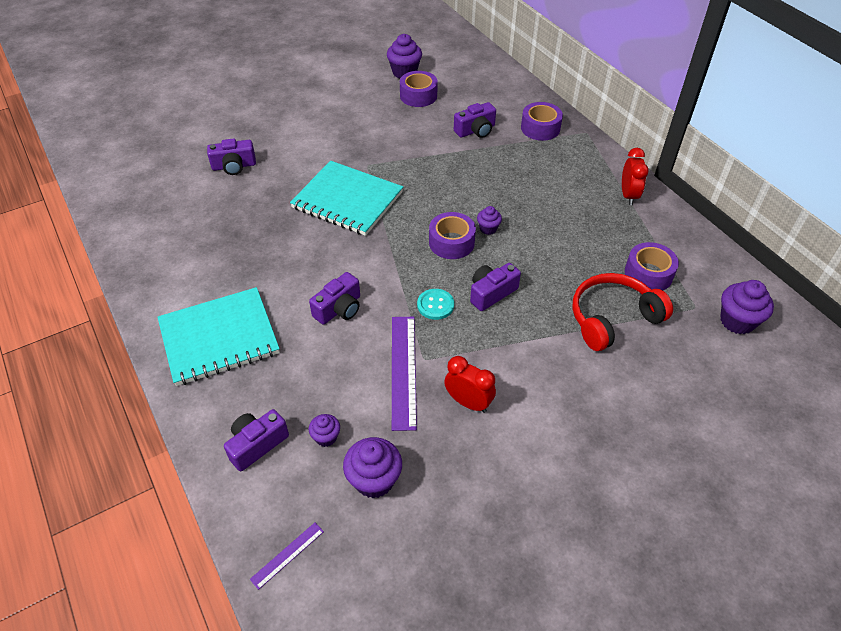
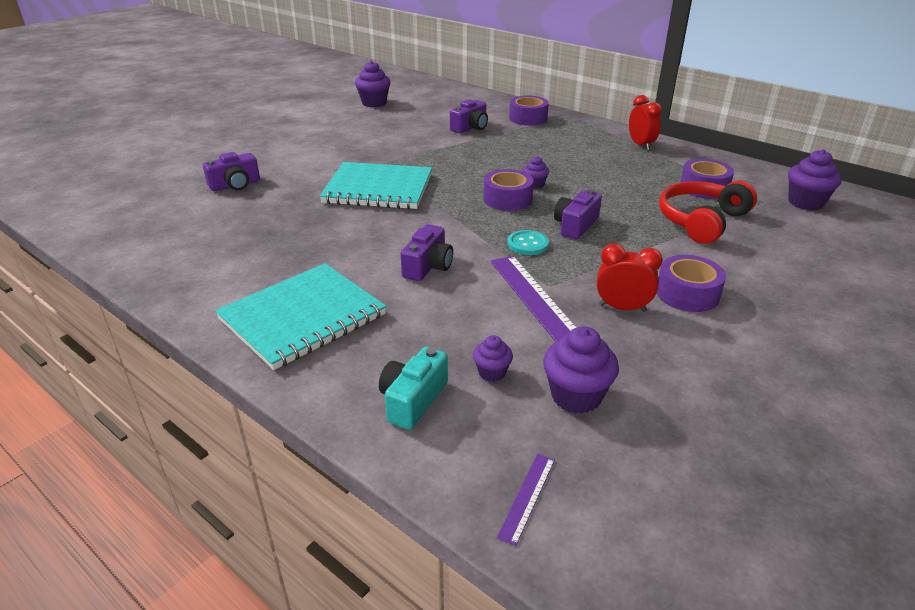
camera: 20 degrees left, 15 degrees down
(257, 444) = (413, 400): purple camera -> turquoise camera
(418, 96) = (398, 115): purple tape -> purple tape (687, 294)

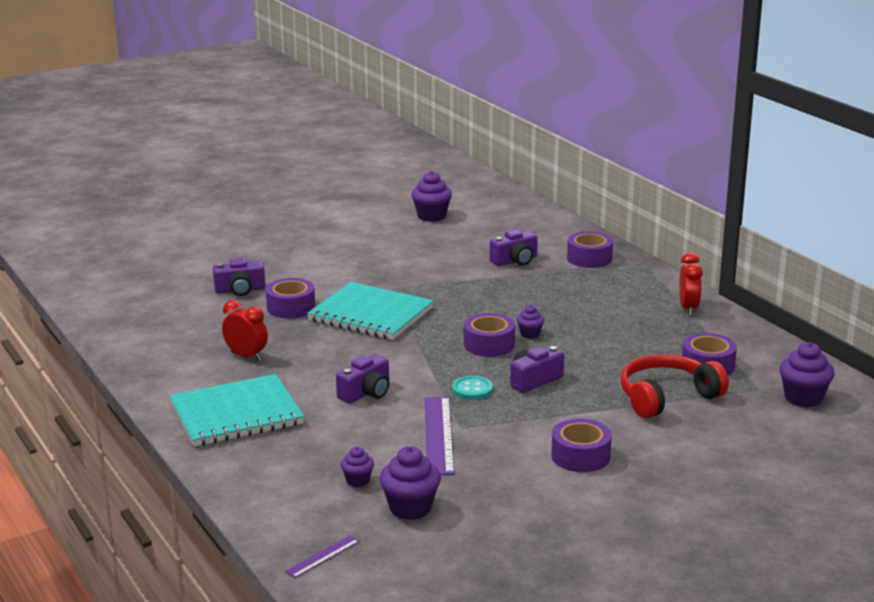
camera: 20 degrees right, 10 degrees down
(296, 194) = (291, 307): none -> purple tape
(413, 400) = (284, 486): turquoise camera -> none
(622, 308) = (509, 456): red clock -> red clock (246, 356)

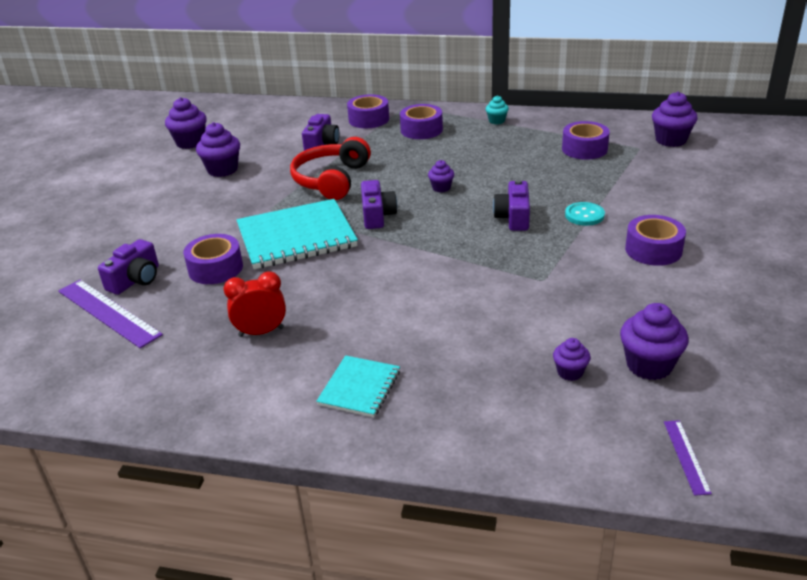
camera: 45 degrees left, 10 degrees up
(236, 414) = (359, 388): turquoise notebook -> turquoise notebook, size x0.54
(366, 393) = (424, 299): purple camera -> purple camera (377, 215)
(414, 246) = (222, 170): none -> purple cupcake
(438, 435) = (542, 296): purple ruler -> purple ruler (108, 312)
(472, 389) = (490, 248): turquoise button -> turquoise button (584, 215)
(489, 344) = (431, 210): purple tape -> purple tape (421, 130)
(666, 397) = (608, 181): red headphones -> red headphones (331, 180)
(688, 308) = (496, 121): red clock -> turquoise cupcake

